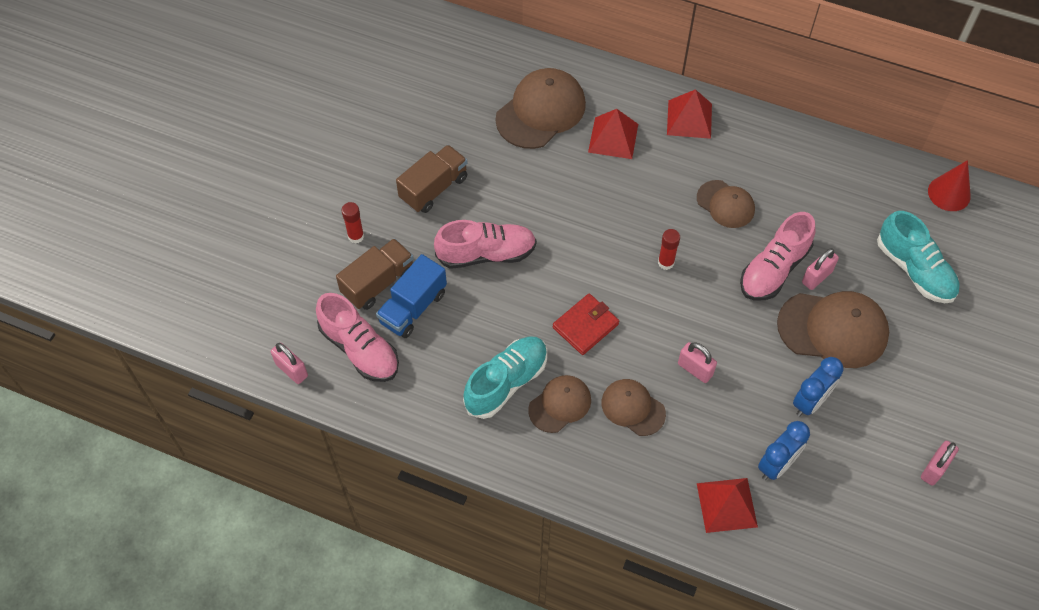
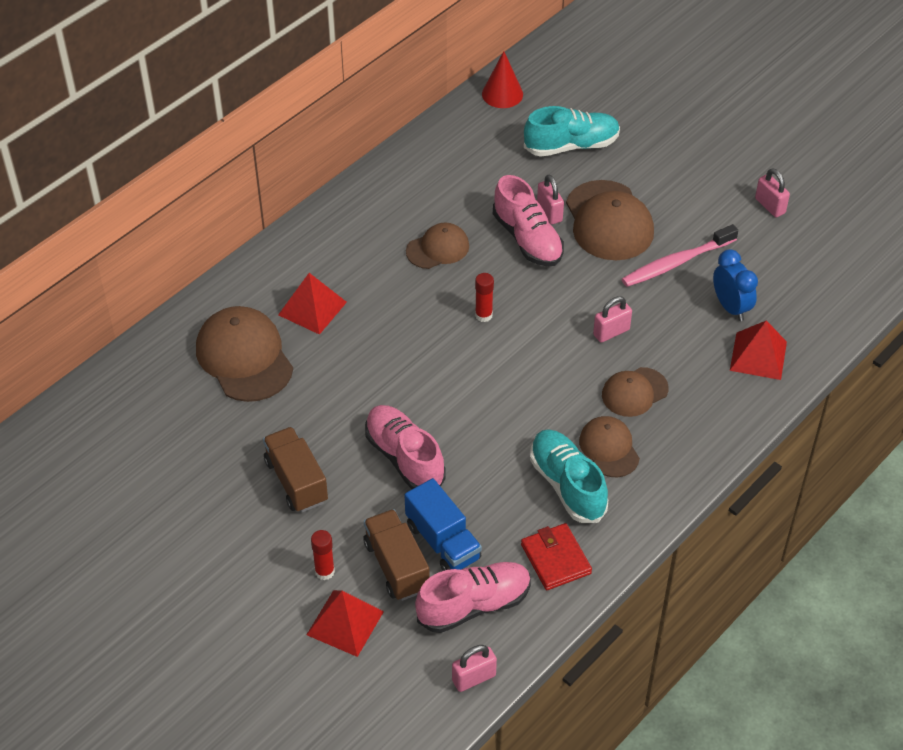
camera: 70 degrees left, 10 degrees down
(486, 254) = (404, 458): pink shoe -> pink shoe turned 45 degrees counterclockwise
(585, 326) = (528, 401): red wallet -> red wallet (555, 559)
(689, 119) = (321, 241): red pyramid -> red pyramid (345, 623)
(810, 402) = (676, 263): blue clock -> pink toothbrush
(833, 329) = (609, 221): brown cap -> brown cap turned 135 degrees clockwise

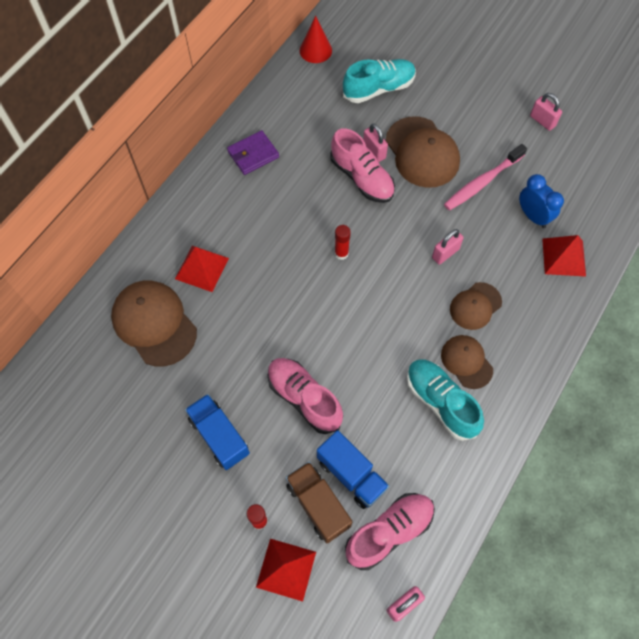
camera: 10 degrees left, 15 degrees up
(296, 481) = (219, 436): brown truck -> blue truck
(400, 197) = (253, 154): none -> purple wallet
(438, 248) = (292, 197): brown cap -> none
(555, 559) = (446, 475): red wallet -> none

